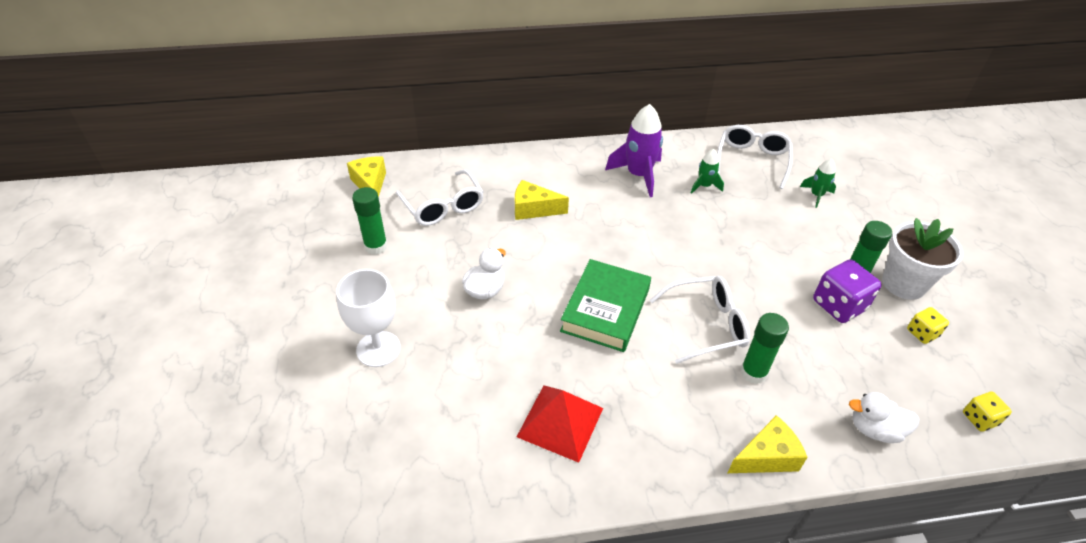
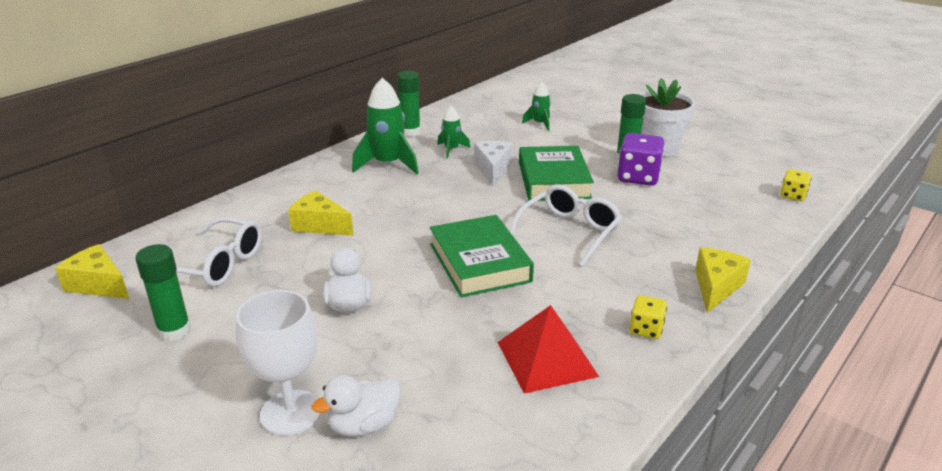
camera: 40 degrees left, 15 degrees down
(533, 209) = (319, 225): yellow cheese -> yellow cheese turned 60 degrees clockwise
(638, 175) = (387, 164): purple rocket -> green rocket
(716, 224) = (493, 169): none -> white cheese
(752, 161) = (467, 122): white glasses -> none
(753, 373) = (640, 243): green glue stick -> green glue stick (410, 132)
(755, 264) = (553, 180): none -> green book
(875, 429) = (752, 233): white duck -> white duck (363, 425)
(922, 333) = (704, 168): yellow dice -> yellow dice (646, 329)

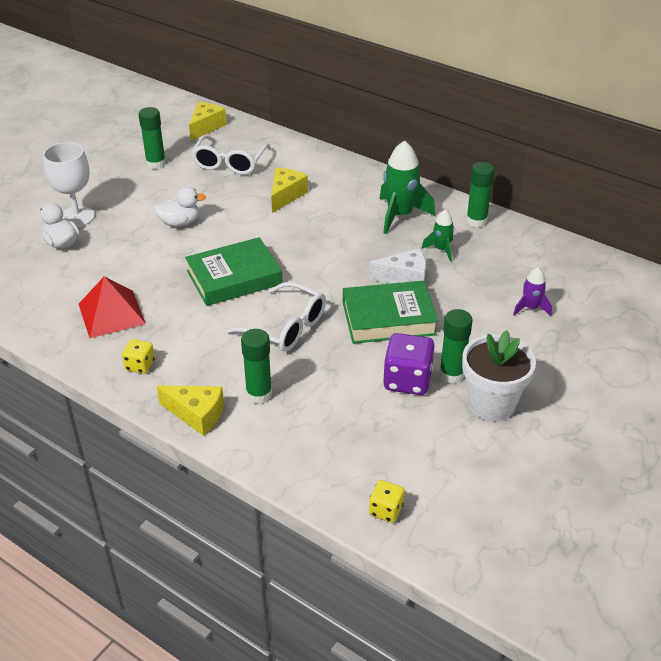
camera: 85 degrees right, 10 degrees up
(539, 124) = (530, 308): green rocket -> purple rocket
(675, 249) = (259, 394): none -> green glue stick

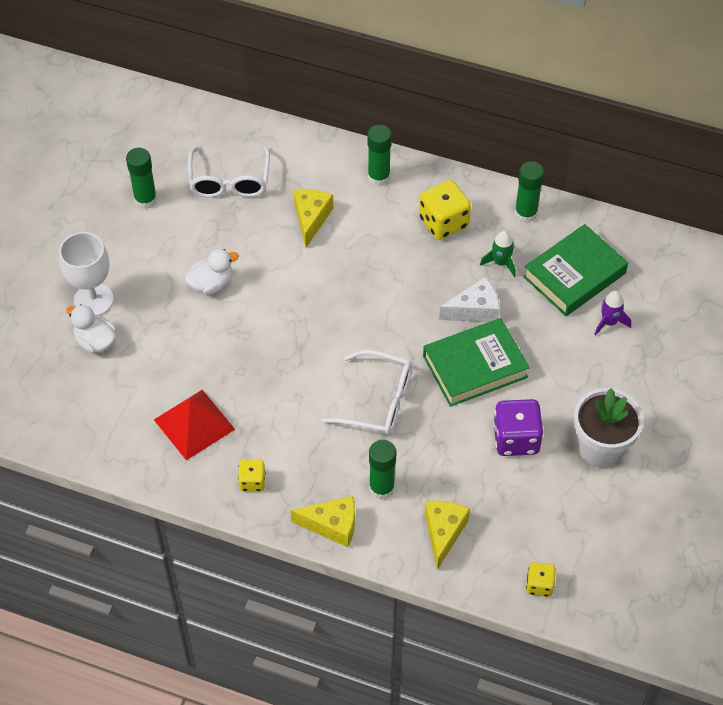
camera: 15 degrees left, 15 degrees up
(206, 127) = (178, 128): yellow cheese -> yellow cheese (443, 532)
(234, 278) = (301, 348): green book -> green book (574, 275)
(400, 215) = (443, 222): green rocket -> yellow dice
(452, 374) = (555, 422): green glue stick -> green glue stick (379, 177)

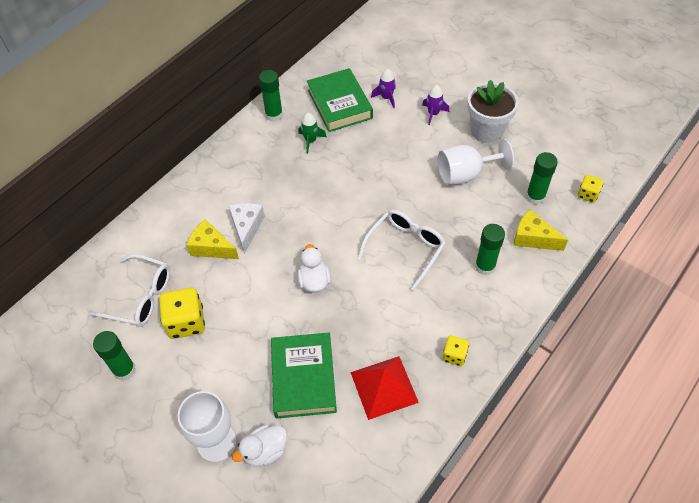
camera: 70 degrees left, 0 degrees up
(211, 284) = (243, 338): white duck -> white duck (314, 281)
(332, 525) = (510, 308): yellow cheese -> none
(379, 177) = (194, 192): green glue stick -> green glue stick (535, 197)
(443, 222) = (258, 164): yellow dice -> yellow dice (186, 322)
(475, 310) = (346, 167): white cheese -> white cheese (247, 227)
(475, 366) = (395, 180): green book -> green book (303, 378)
(516, 439) = (465, 174): purple dice -> white goblet
(605, 381) = (433, 113): none -> purple rocket

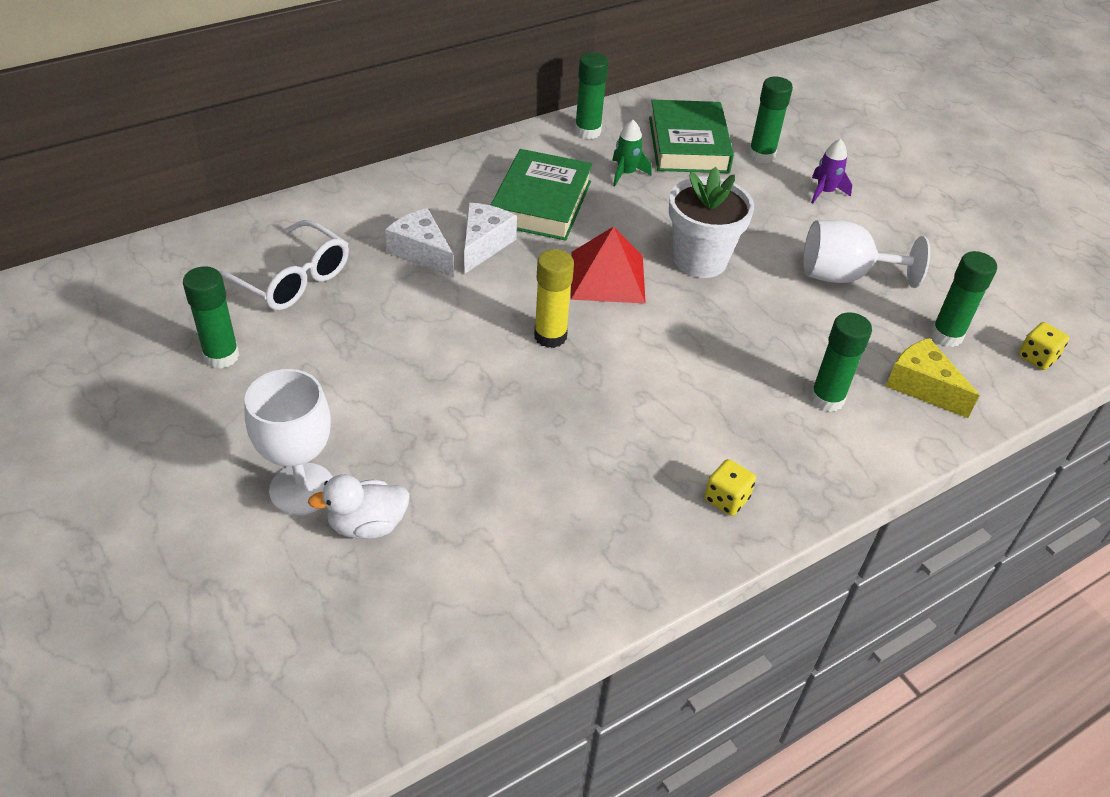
camera: 15 degrees right, 10 degrees down
(186, 322) = (338, 327): yellow dice -> none
(211, 247) = (421, 252): yellow cheese -> white cheese
(303, 378) = (474, 450): green book -> green book (541, 202)
(314, 281) = (550, 336): white duck -> yellow glue stick
(384, 387) = (593, 503): red pyramid -> red pyramid (607, 277)
(386, 98) = (761, 155): purple rocket -> green glue stick
(405, 249) = (708, 339): white glasses -> none
(486, 131) = (900, 234): white flower pot -> white flower pot (700, 260)

